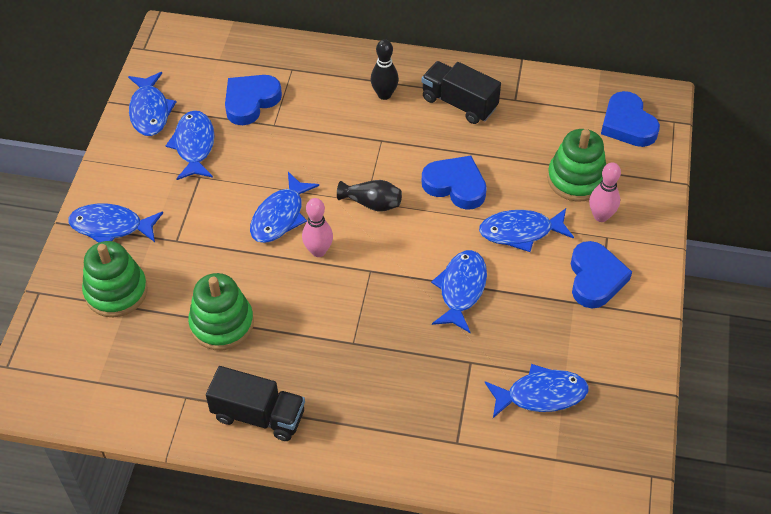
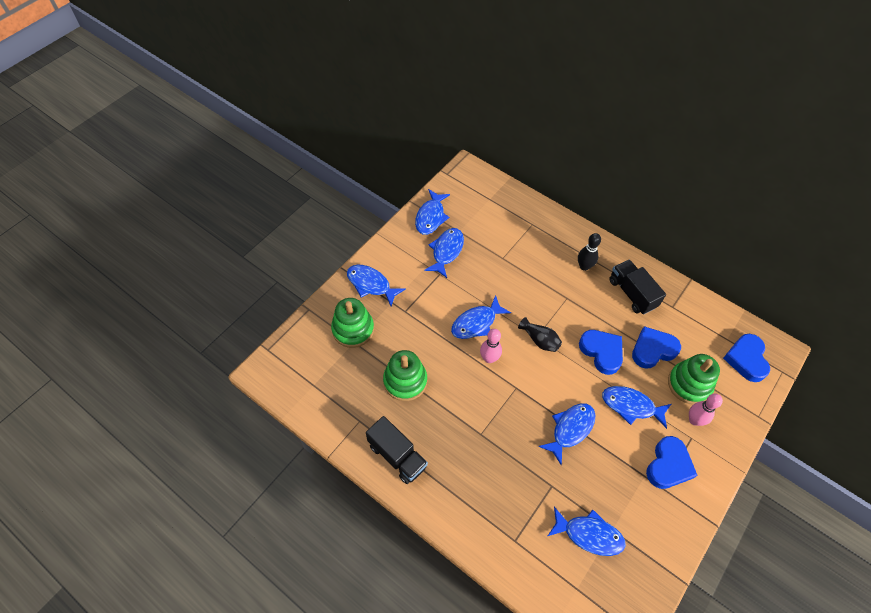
camera: 25 degrees right, 5 degrees up
(250, 101) = (495, 236): blue heart -> blue heart (653, 350)

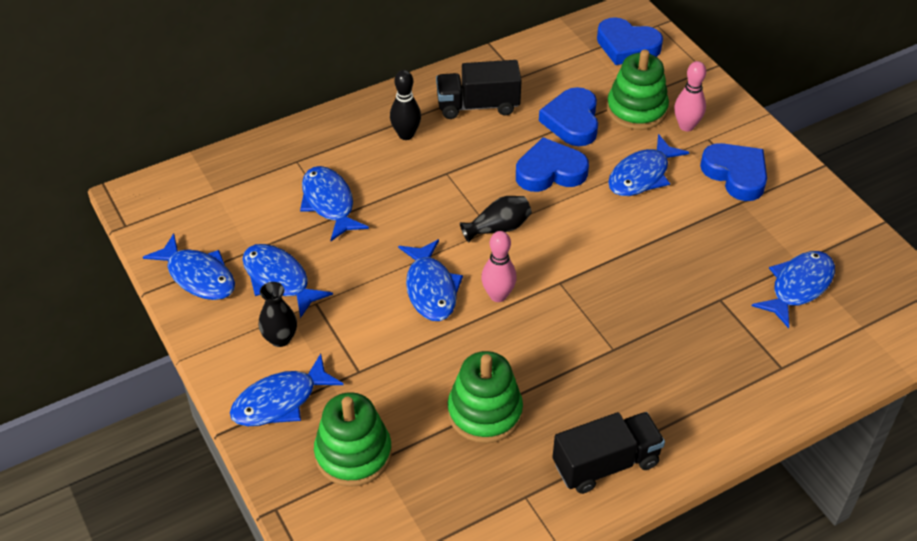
camera: 65 degrees left, 10 degrees down
(409, 268) = (280, 338): none -> black vase
(570, 429) = (648, 249): blue fish -> blue fish (329, 203)

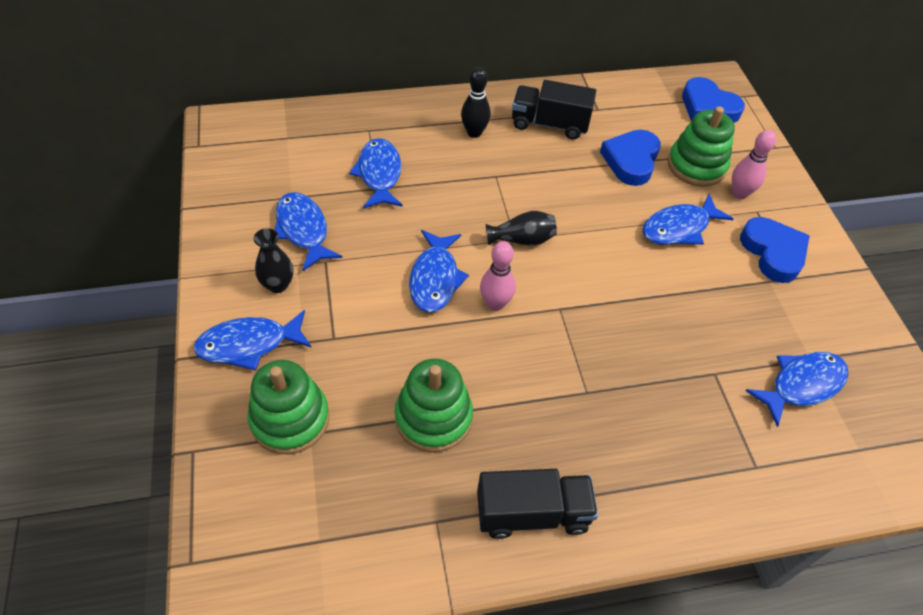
camera: 15 degrees right, 5 degrees up
(198, 276) = (235, 206): blue fish -> none
(550, 171) = (592, 200): blue heart -> none

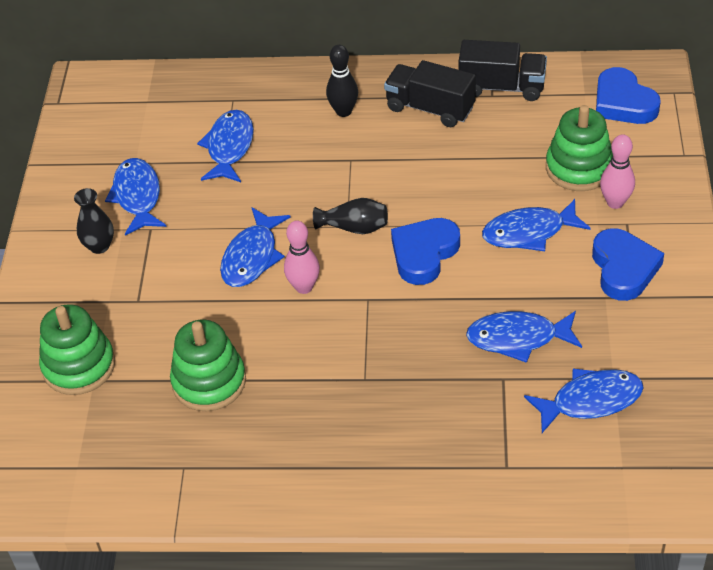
camera: 20 degrees right, 5 degrees down
(249, 344) = (59, 297): blue fish -> blue fish (518, 338)
(532, 513) = (272, 474): black truck -> black truck (501, 87)
(631, 160) = (506, 156): blue heart -> blue heart (424, 254)

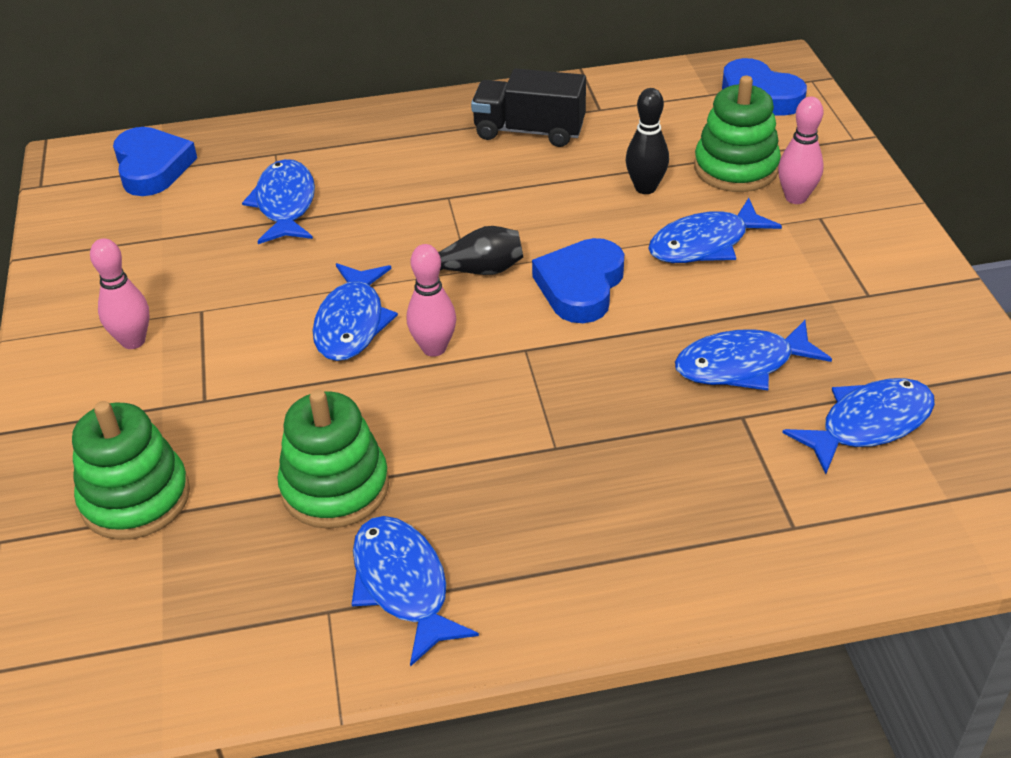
camera: 15 degrees left, 5 degrees down
(99, 246) = (133, 341): black vase -> pink bowling pin
(137, 196) = (174, 275): blue fish -> blue fish (403, 585)
(343, 111) = (422, 148): black bowling pin -> black bowling pin (645, 188)
(501, 87) = (608, 99): black truck -> none
(623, 268) = (839, 266): blue heart -> blue heart (152, 167)

